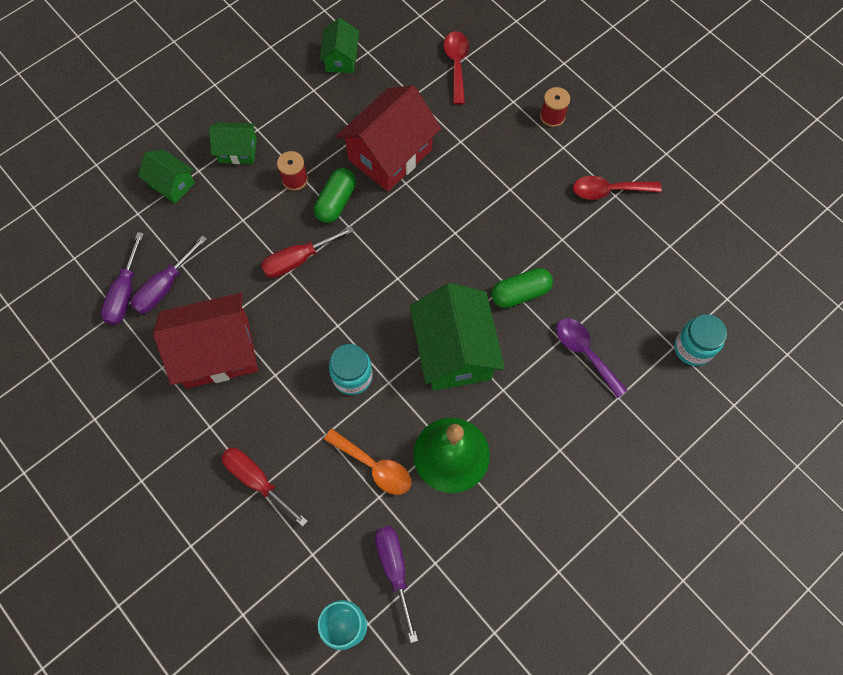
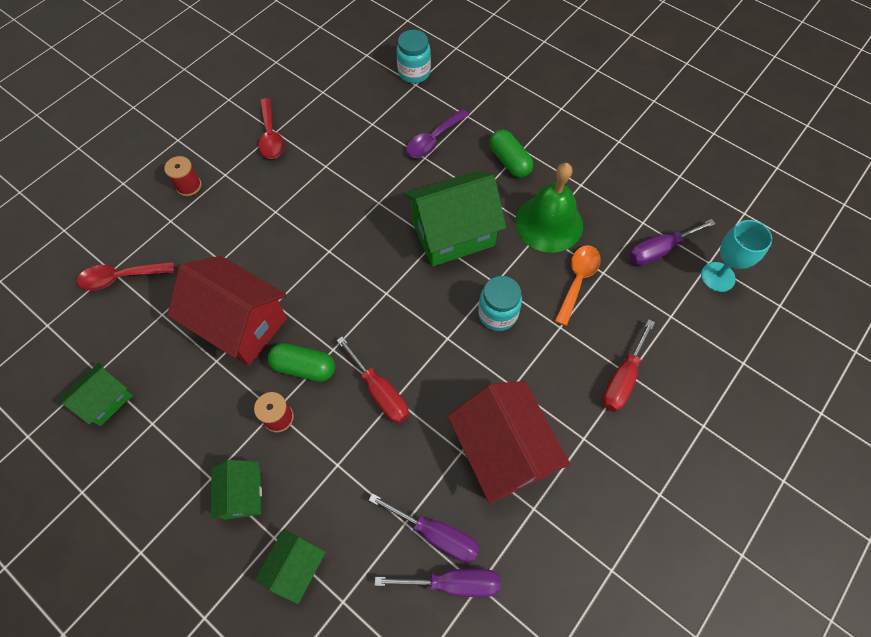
camera: 100 degrees left, 5 degrees down
(341, 59) = (106, 400): green house -> green house turned 45 degrees counterclockwise
(520, 293) = (385, 191): green capsule -> green capsule (509, 161)

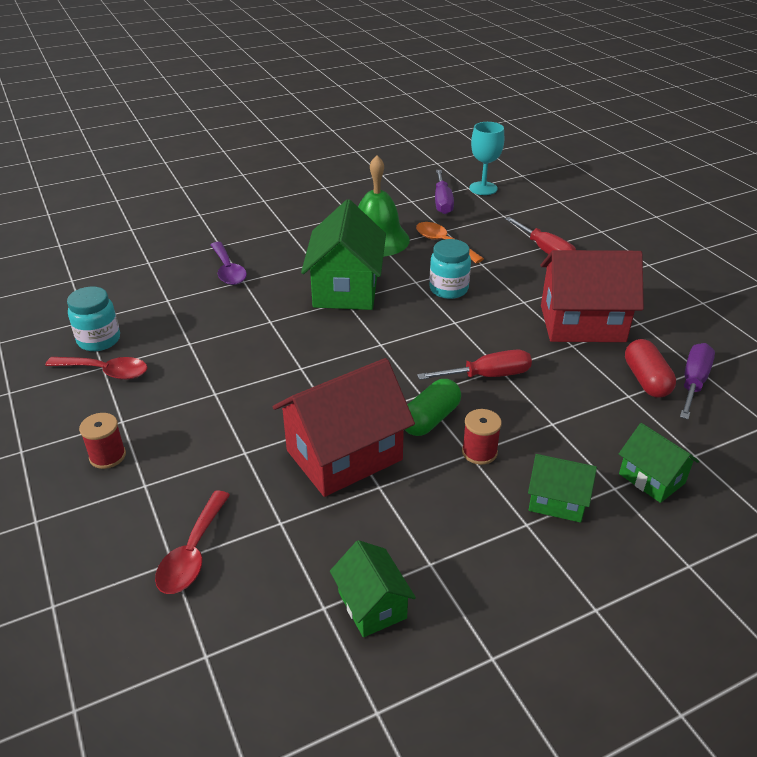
camera: 65 degrees left, 25 degrees down
(414, 73) = (133, 259): turquoise jar -> turquoise jar (99, 340)
(436, 534) = (646, 380): purple screwdriver -> red capsule
(509, 161) = (294, 239): green capsule -> none

